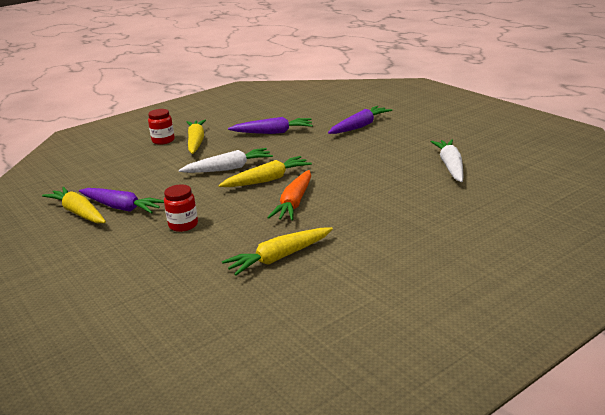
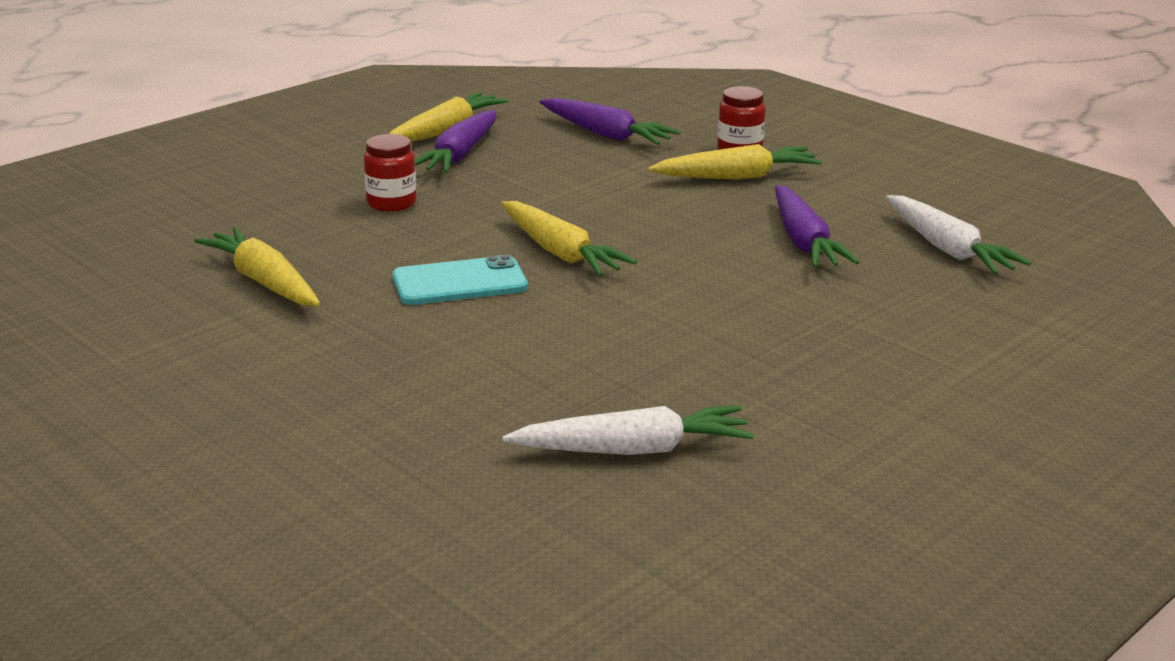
camera: 80 degrees right, 0 degrees up
(228, 168) = (611, 216): white carrot -> white carrot (947, 249)
(294, 203) = (459, 282): orange carrot -> turquoise phone
(359, 126) = (868, 335): purple carrot -> purple carrot (605, 134)

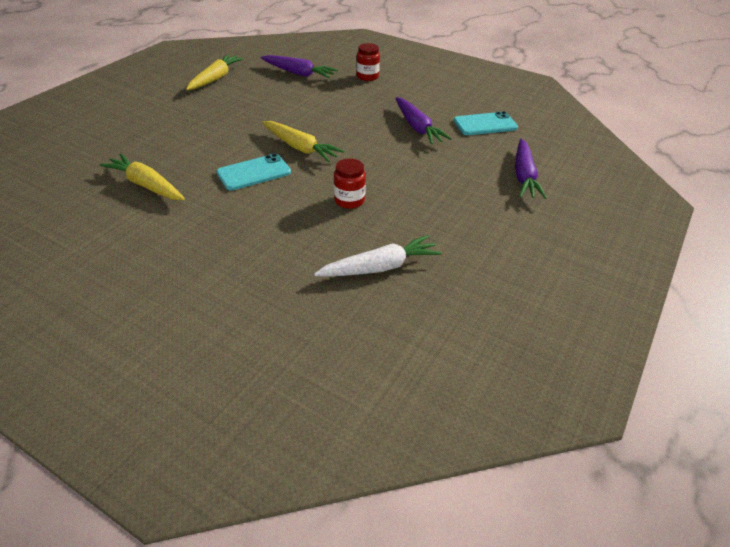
camera: 15 degrees left, 15 degrees up
(391, 203) = (201, 126): red jar -> red jar (349, 200)
(460, 155) = (228, 92): purple carrot -> purple carrot (524, 176)
(736, 177) = (371, 92): yellow carrot -> none
(947, 249) = (485, 124): white carrot -> turquoise phone

